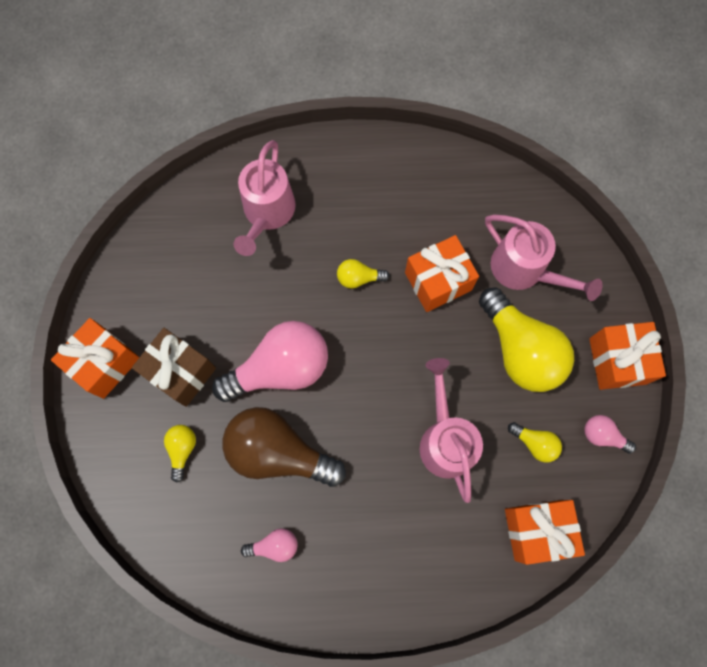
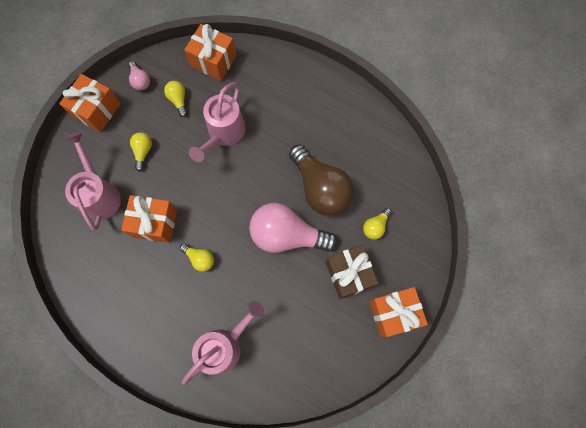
camera: 145 degrees left, 0 degrees up
(274, 545) = (355, 141): pink light bulb -> none
(520, 350) = (143, 151): yellow light bulb -> yellow light bulb, size x0.45

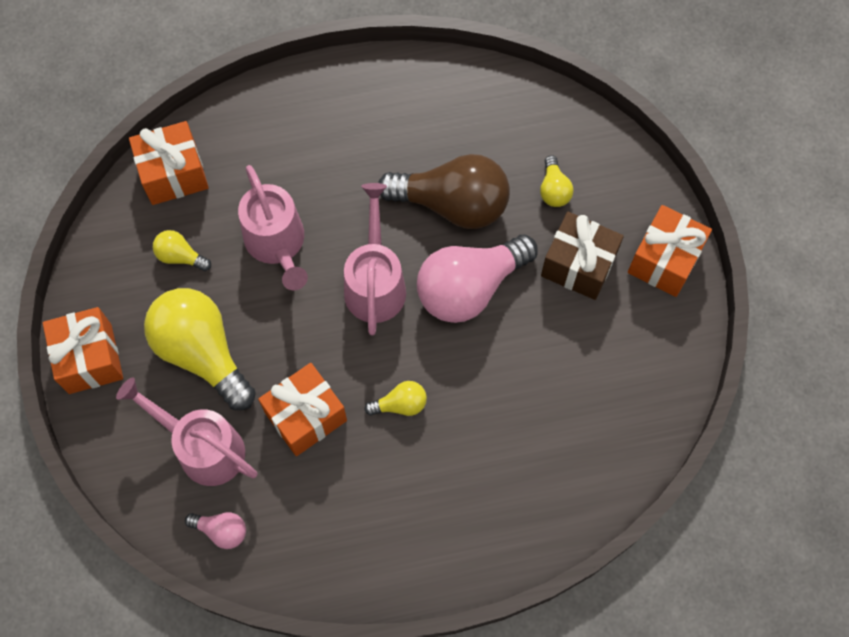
camera: 45 degrees left, 5 degrees down
(140, 81) = (106, 276): pink light bulb -> pink light bulb (221, 530)
(143, 151) = (202, 352): yellow light bulb -> yellow light bulb, size x2.21
(225, 345) = (527, 465): pink watering can -> pink watering can (375, 282)

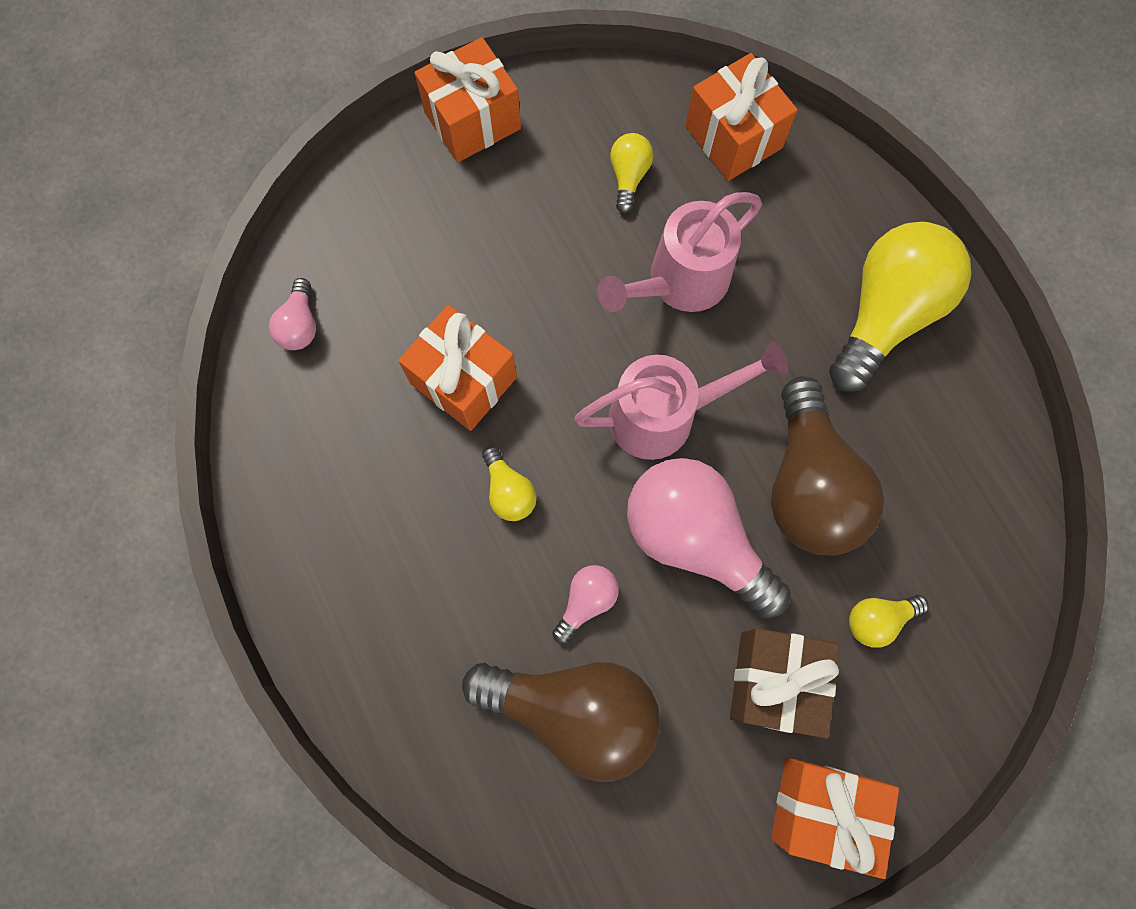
camera: 75 degrees right, 5 degrees up
(202, 352) = (513, 238): yellow light bulb -> yellow light bulb (885, 314)
(202, 447) = (396, 274): pink watering can -> none
(494, 371) = (586, 601): none -> pink light bulb
(566, 399) = (573, 711): none -> brown light bulb

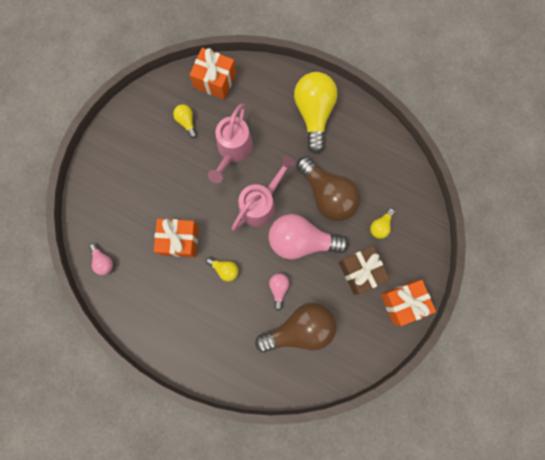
camera: 35 degrees left, 5 degrees up
(472, 120) = (111, 138): orange gift -> none

